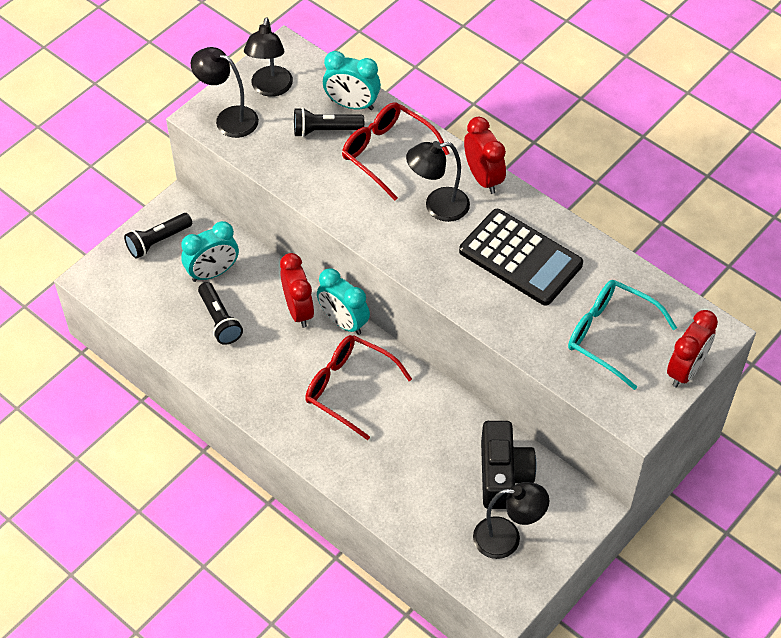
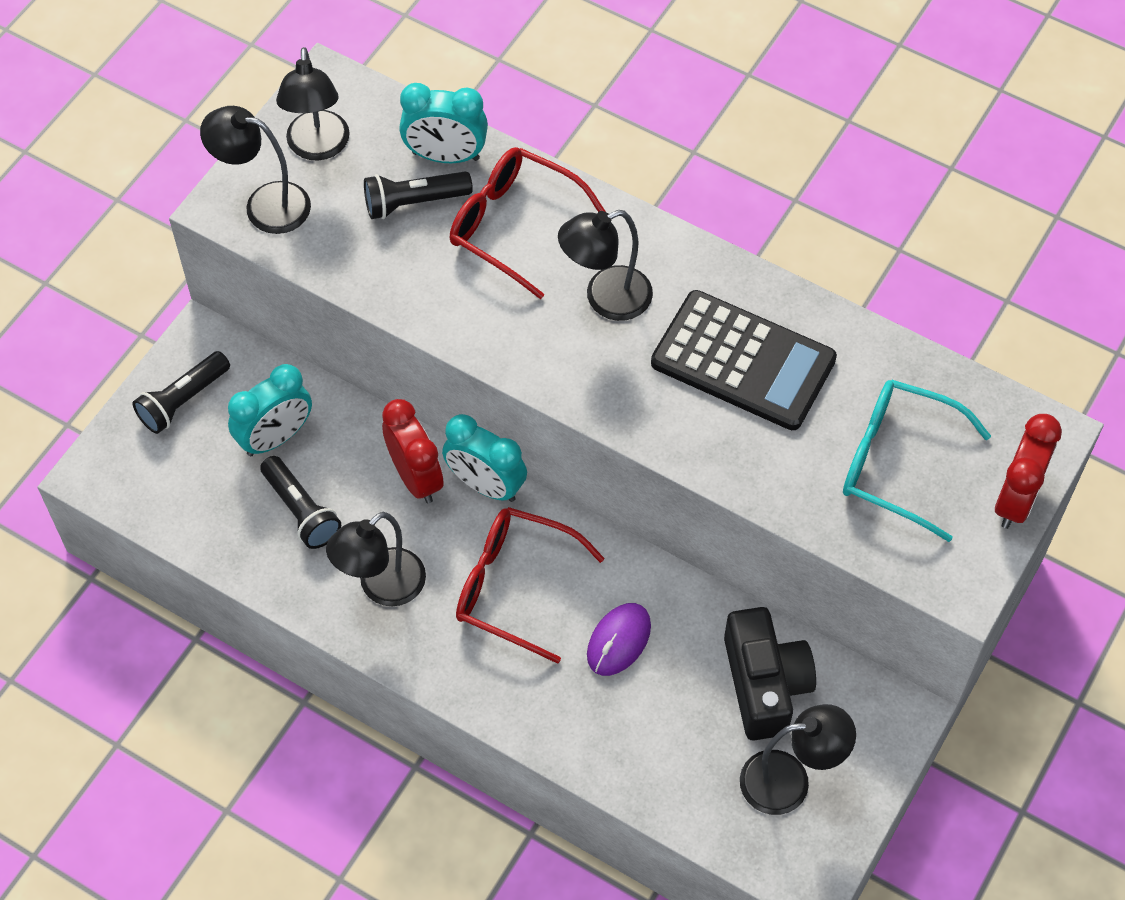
camera: 10 degrees left, 5 degrees up
(262, 375) = (382, 587): none -> black lamp
(411, 432) = (618, 641): none -> purple mouse
(483, 178) = (663, 244): red clock -> none

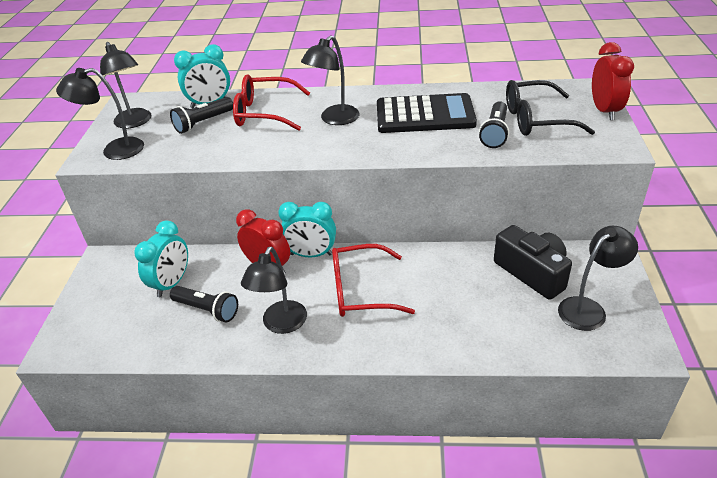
camera: 25 degrees left, 20 degrees down
(183, 401) = (103, 290): black flashlight -> black flashlight (495, 133)
(618, 641) = (439, 289): purple mouse -> none
(896, 462) = (536, 119): turquoise glasses -> black glasses

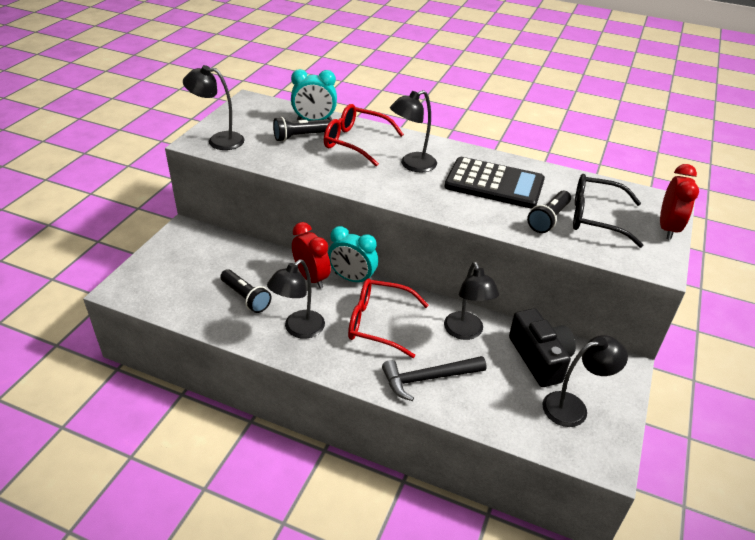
camera: 15 degrees right, 0 degrees up
(135, 122) = (246, 120): black lamp -> black lamp (466, 332)
(172, 283) = (228, 266): turquoise clock -> none
(439, 329) = (428, 378): none -> black hammer

